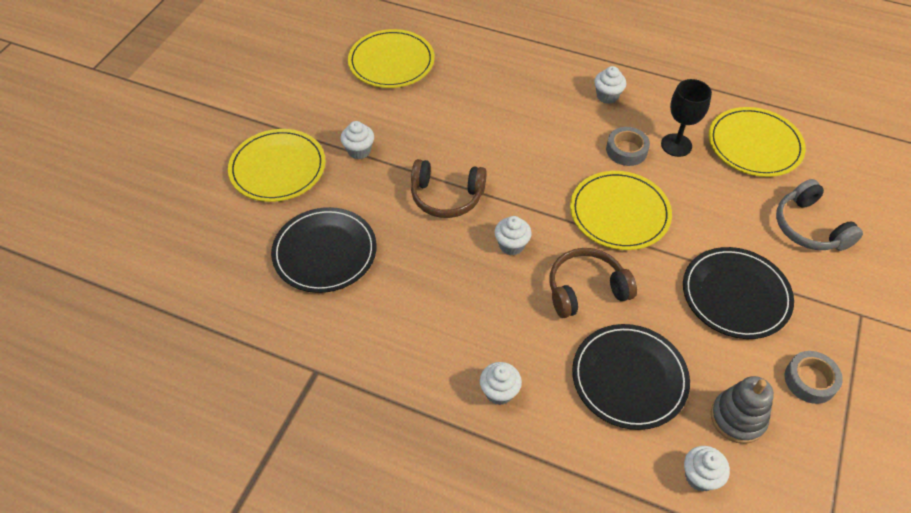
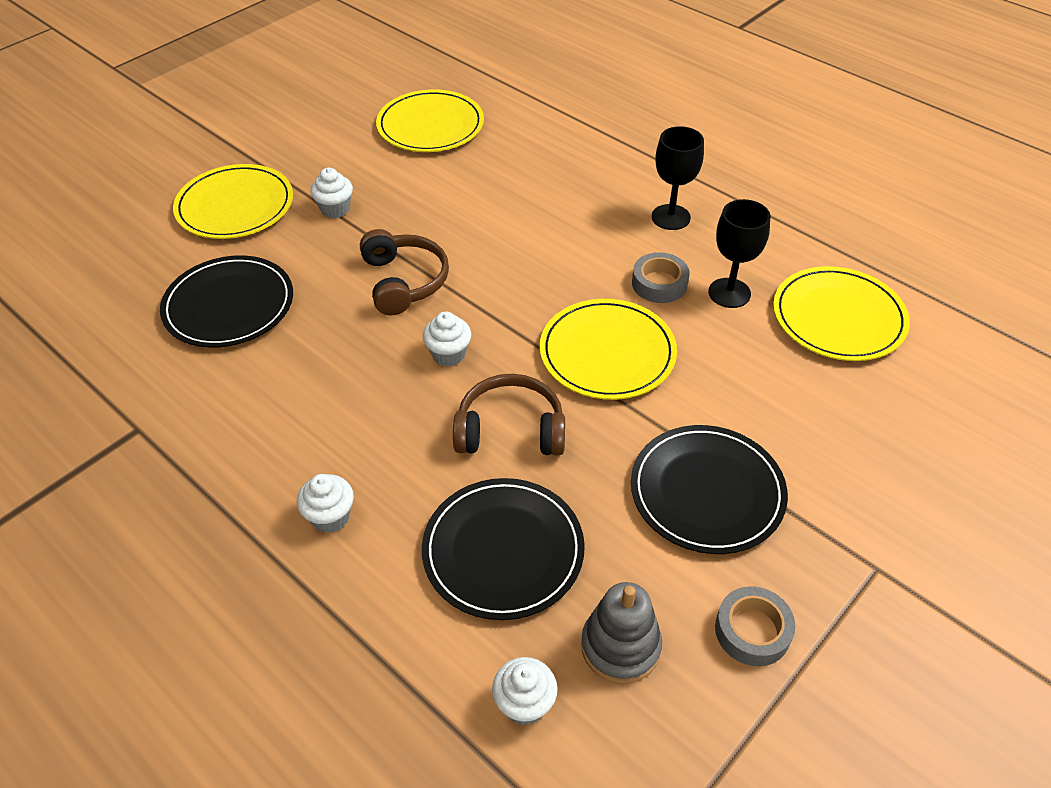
camera: 20 degrees right, 5 degrees down
(446, 197) = (404, 281): brown headphones -> brown headphones turned 135 degrees counterclockwise
(607, 96) = (670, 217): white cupcake -> black goblet
(809, 227) = (860, 437): grey headphones -> none

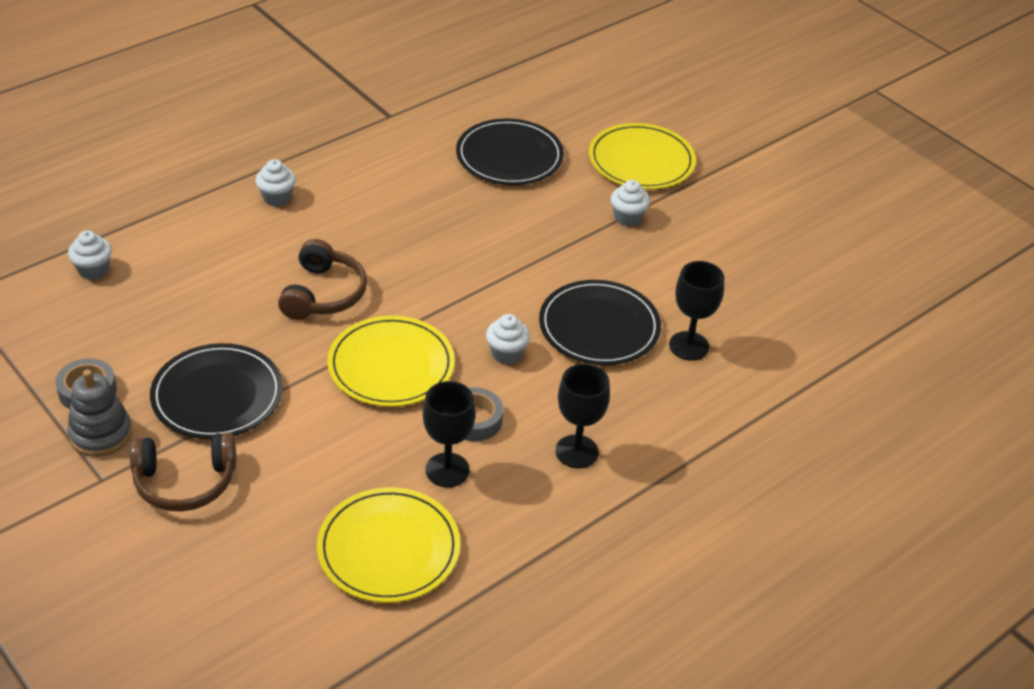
camera: 95 degrees right, 5 degrees down
(404, 281) = (516, 252): brown headphones -> brown headphones (185, 482)
(430, 125) = (763, 291): yellow plate -> none
(448, 354) = (418, 269): white cupcake -> white cupcake (506, 353)
(503, 550) = (212, 275): black plate -> black plate (599, 327)
(515, 163) = (689, 346): none -> black goblet
(620, 646) = (110, 320): grey stacking toy -> grey stacking toy (101, 434)

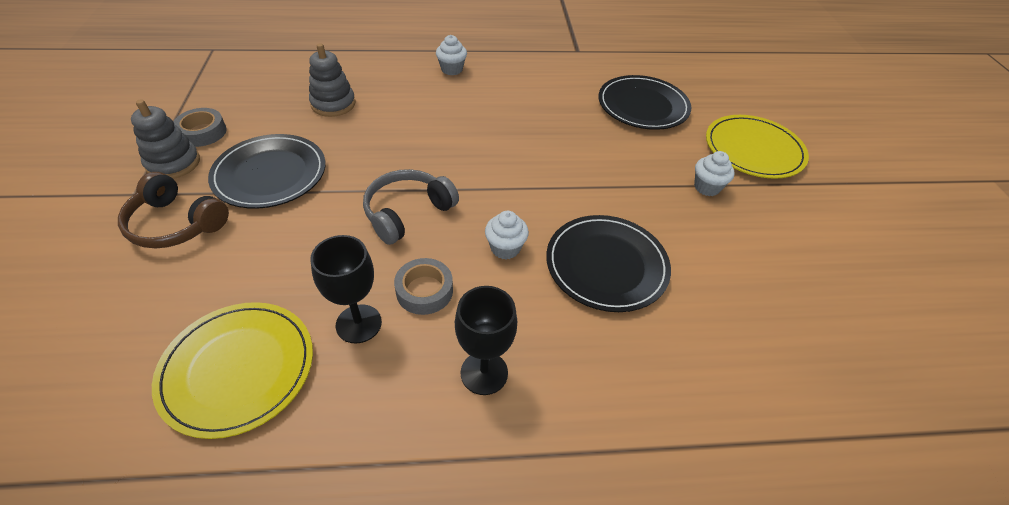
camera: 35 degrees right, 5 degrees up
(93, 270) = (297, 66): white cupcake -> none
(192, 295) = (333, 104): none -> grey stacking toy
(323, 294) = (415, 140): brown headphones -> none
(391, 365) = (407, 212): yellow plate -> grey headphones
(689, 346) = (680, 326): black goblet -> none

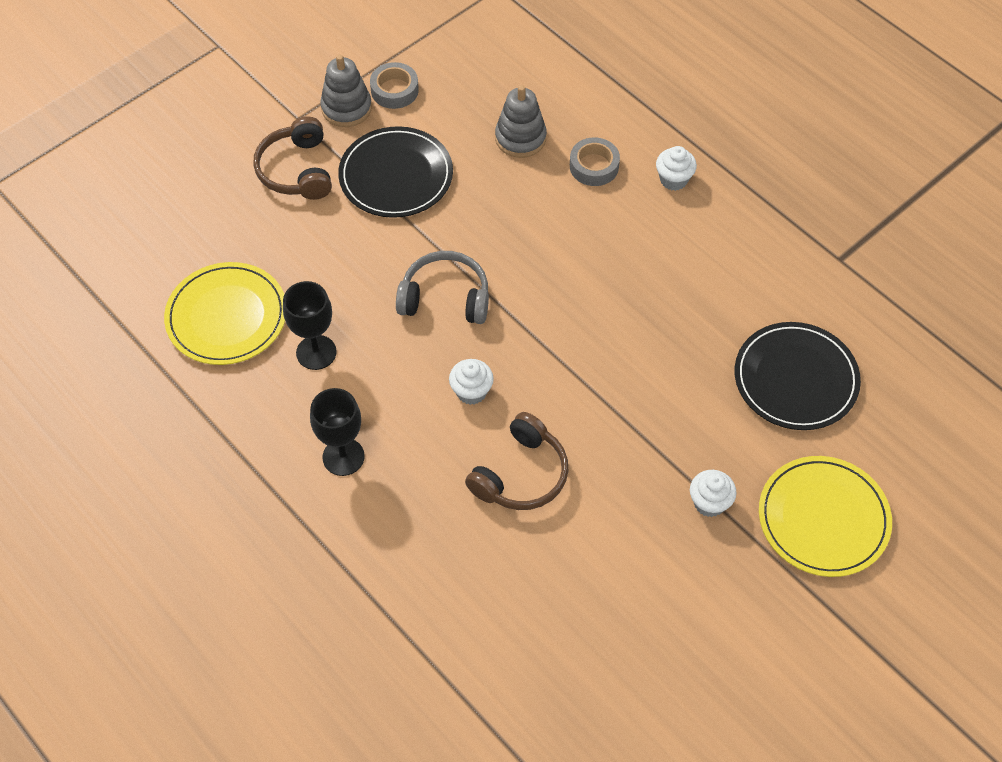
camera: 55 degrees right, 10 degrees up
(424, 291) = (379, 369): grey tape -> grey tape (594, 166)
(606, 265) = (521, 475): black plate -> brown headphones

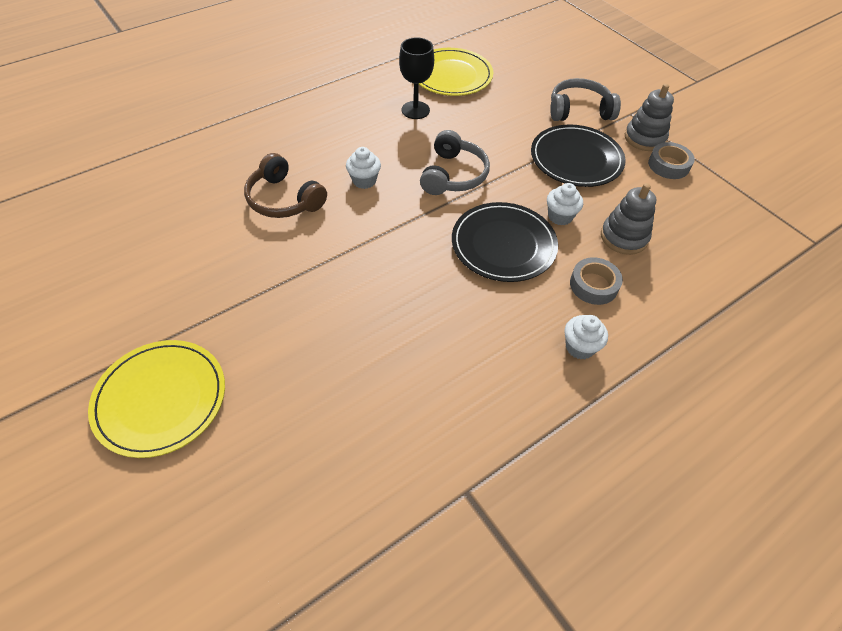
camera: 95 degrees right, 5 degrees down
(296, 170) = (579, 110): brown headphones -> grey headphones
(343, 457) = (328, 116): black goblet -> none
(709, 503) = (213, 312): white cupcake -> white cupcake (560, 216)
(795, 379) = (319, 409): black plate -> black plate (503, 244)

